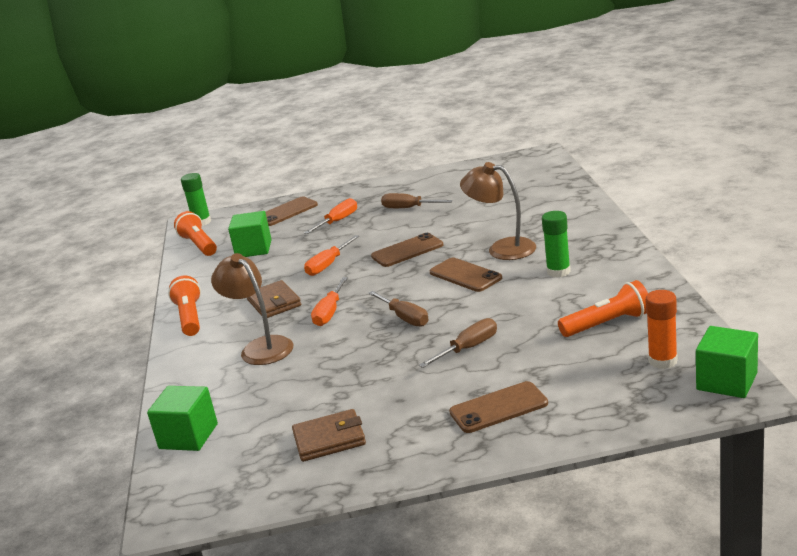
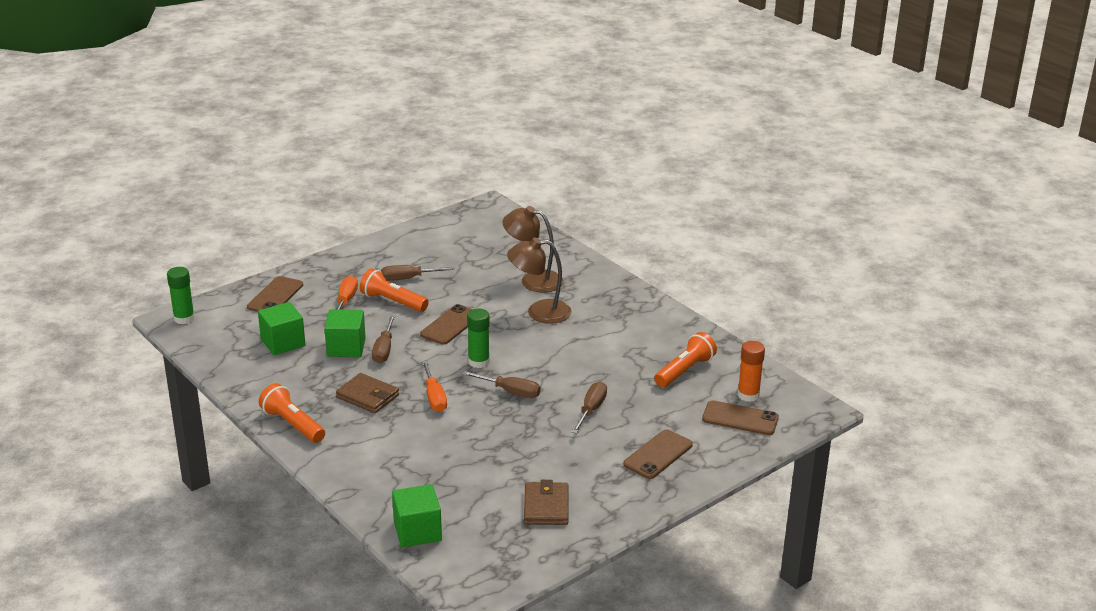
camera: 35 degrees left, 5 degrees up
(199, 245) = (212, 345): orange flashlight -> orange flashlight (393, 302)
(261, 347) = (400, 441): brown lamp -> brown lamp (533, 280)
(328, 265) = (384, 350): orange screwdriver -> brown screwdriver
(329, 439) = (546, 507): brown wallet -> brown wallet turned 45 degrees counterclockwise
(465, 275) = (529, 343): brown phone -> brown phone (740, 418)
(558, 272) = (608, 329): green glue stick -> green glue stick (479, 362)
(726, 381) = (803, 403): green cube -> green cube (346, 347)

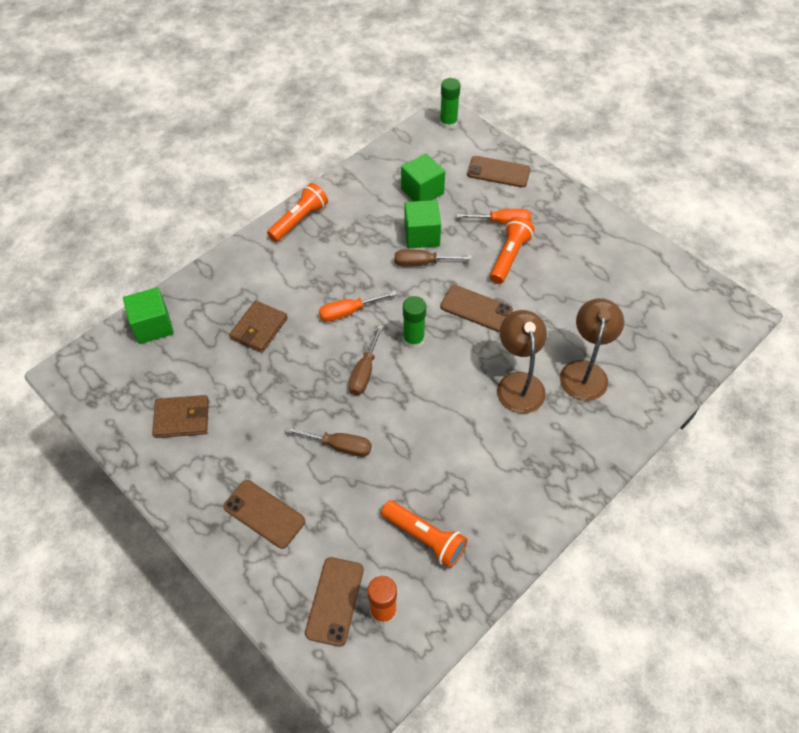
camera: 85 degrees right, 25 degrees up
(368, 396) = (345, 263): brown wallet -> brown wallet (259, 329)
(408, 278) = (556, 263): brown screwdriver -> none

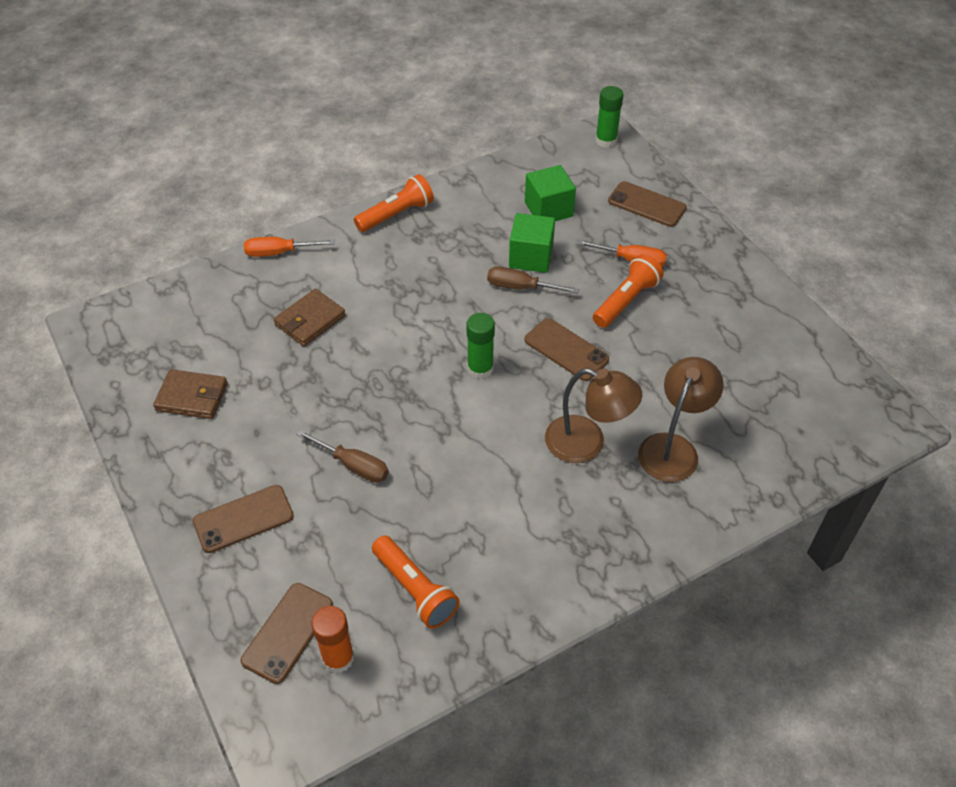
camera: 15 degrees right, 5 degrees down
(153, 326) = (197, 294): green cube -> none
(264, 514) = (243, 519): brown phone -> brown phone turned 75 degrees counterclockwise
(349, 312) = (417, 323): orange screwdriver -> orange screwdriver (279, 252)
(364, 371) = (411, 391): brown screwdriver -> none
(518, 383) = (587, 443): brown lamp -> brown lamp turned 105 degrees clockwise

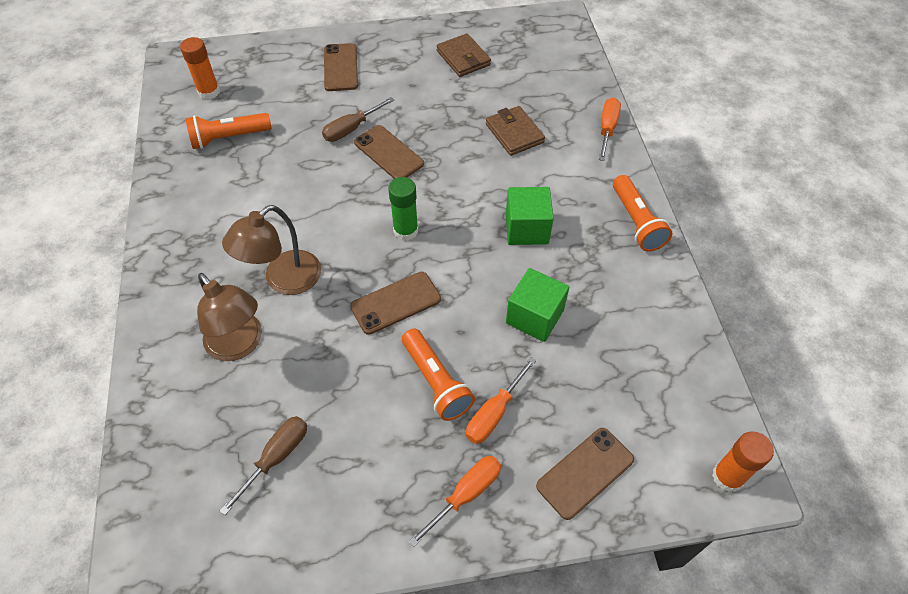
camera: 110 degrees right, 5 degrees up
(192, 397) = (463, 58): brown wallet -> brown wallet turned 60 degrees counterclockwise
(288, 632) = (243, 73): brown phone -> brown phone (388, 153)
(521, 287) = (493, 293): brown screwdriver -> brown screwdriver (276, 458)
(548, 209) = (606, 360): green cube -> green cube (526, 229)
(606, 140) = (727, 477): green glue stick -> orange glue stick
(703, 260) = (465, 495): none -> orange screwdriver

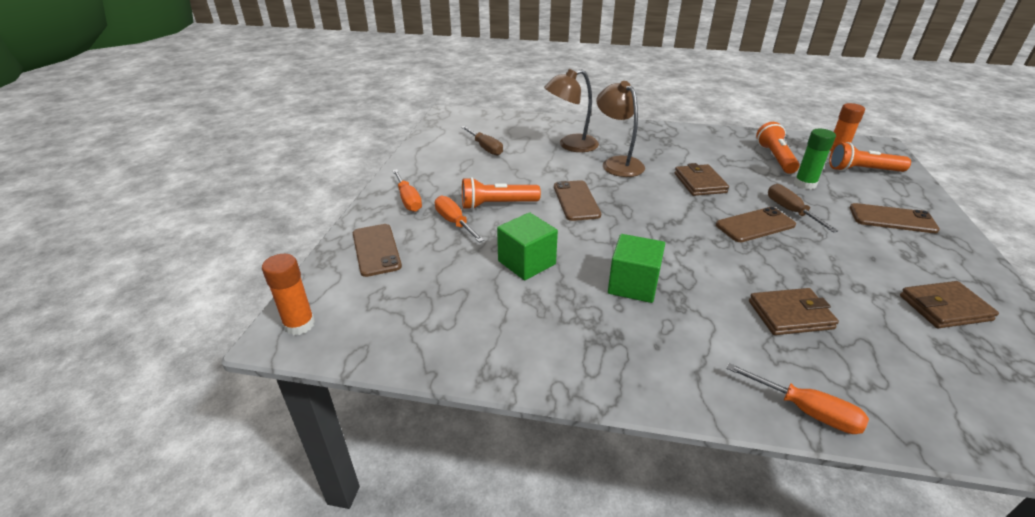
camera: 110 degrees right, 20 degrees down
(313, 198) = (699, 183): none -> brown wallet
(406, 230) = (651, 217): green glue stick -> green glue stick (805, 184)
(636, 222) = (618, 376): orange flashlight -> orange flashlight (863, 170)

